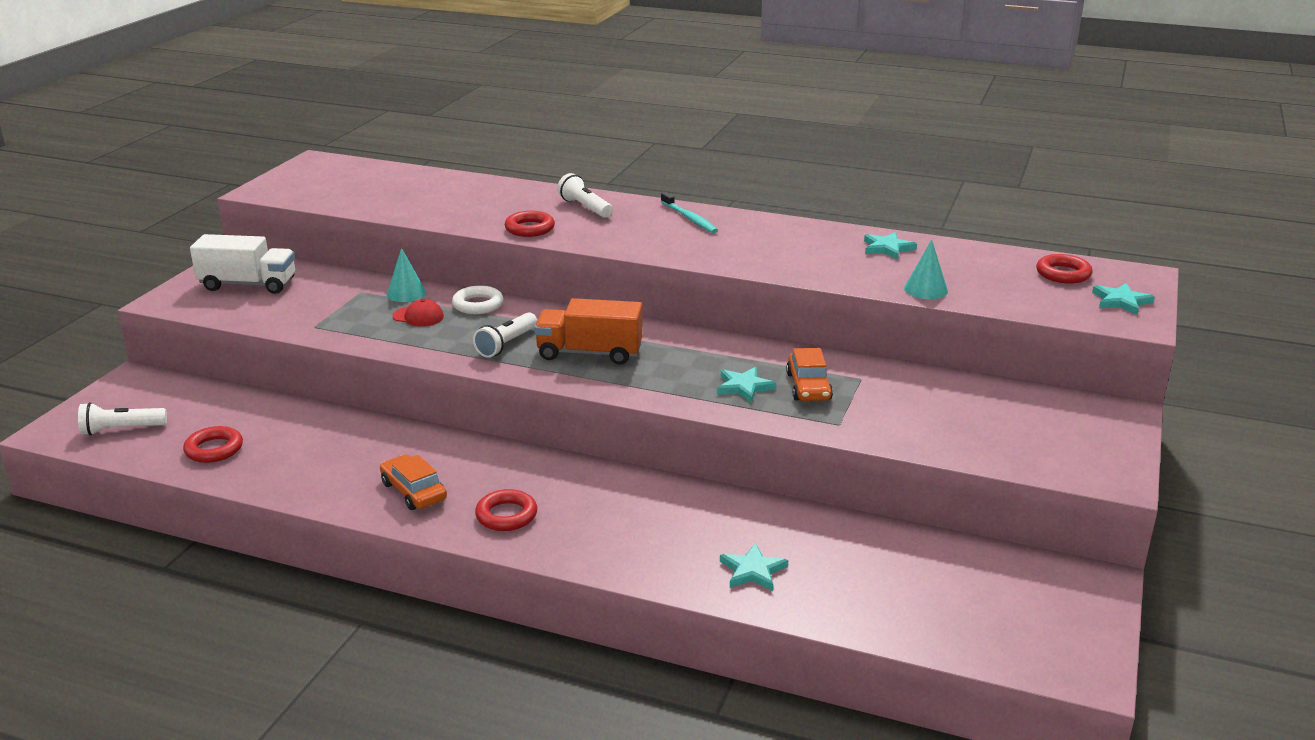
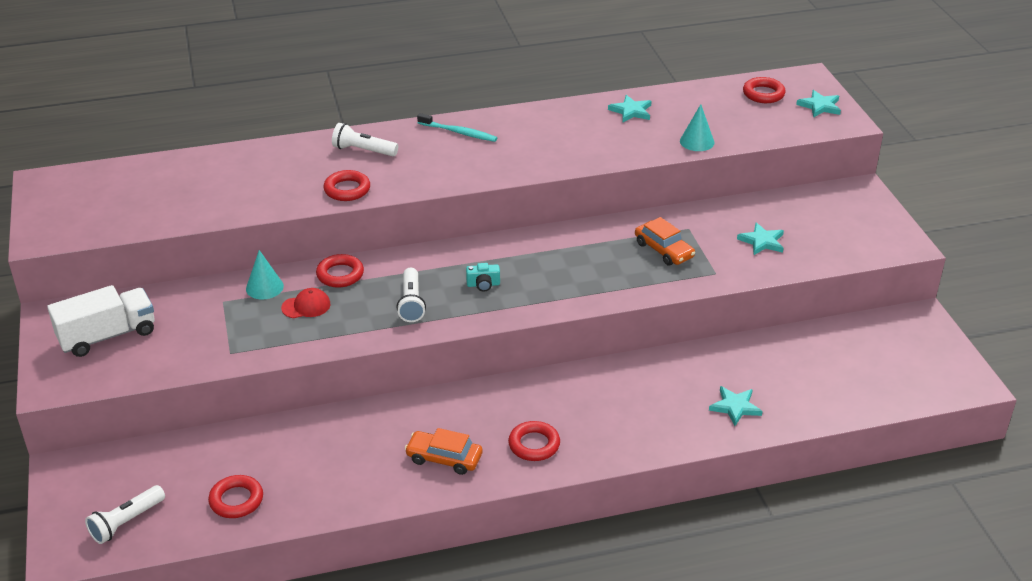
camera: 35 degrees left, 10 degrees up
(478, 305) = (340, 274): white ring -> red ring
(589, 353) = (483, 284): orange truck -> turquoise camera
(744, 387) = (623, 268): turquoise star -> turquoise star (762, 241)

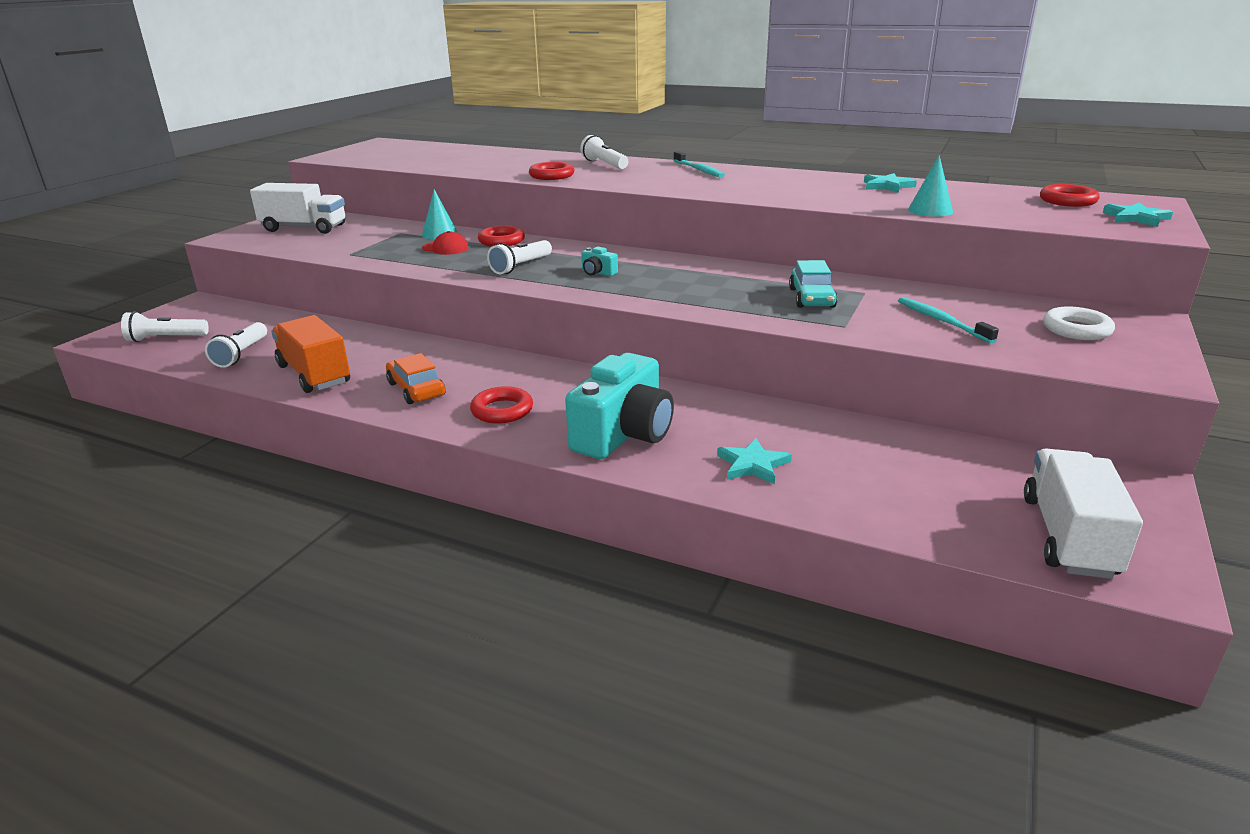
camera: 40 degrees right, 10 degrees down
(236, 500) = (241, 354): red ring -> white flashlight
(340, 487) = (314, 374): none -> orange truck
(637, 423) = (623, 434): none -> turquoise camera
(664, 250) = (811, 298): orange car -> turquoise car
(762, 241) = (941, 321): turquoise star -> turquoise toothbrush
(836, 217) = (1076, 329): none -> white ring
(920, 375) = (1068, 536): none -> white truck

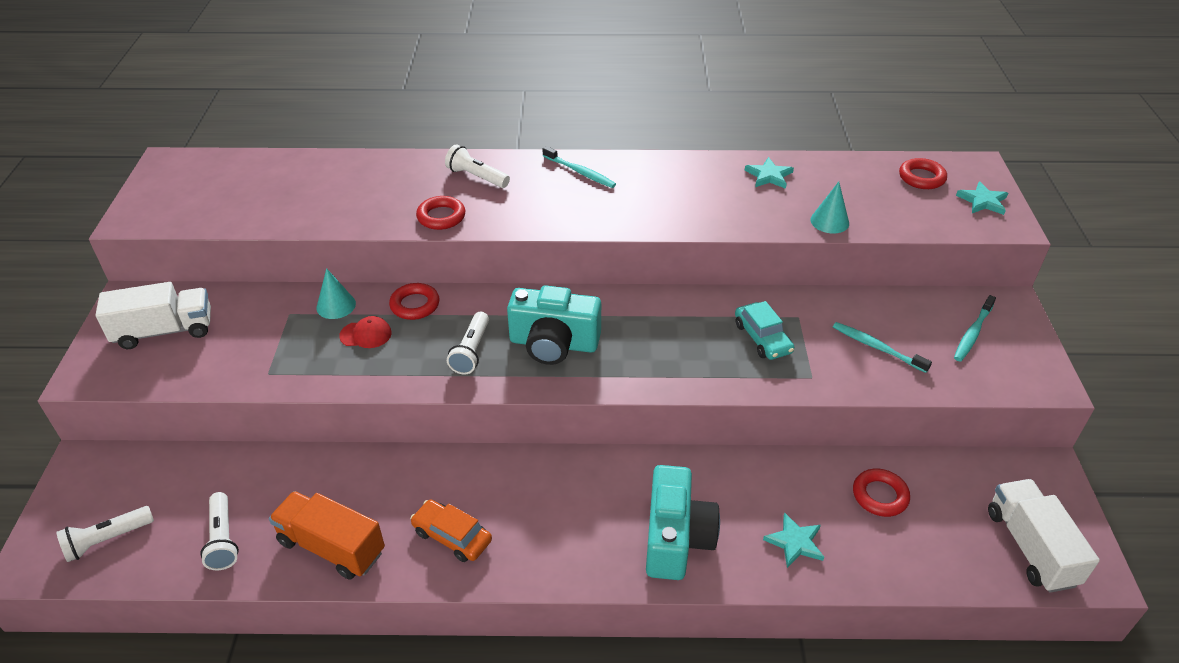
camera: 25 degrees left, 15 degrees up
(502, 410) = (553, 541): red ring -> red ring (880, 496)
(598, 273) = (553, 343): turquoise camera -> turquoise camera, size x2.47
(1076, 329) = (972, 333): white ring -> turquoise toothbrush

